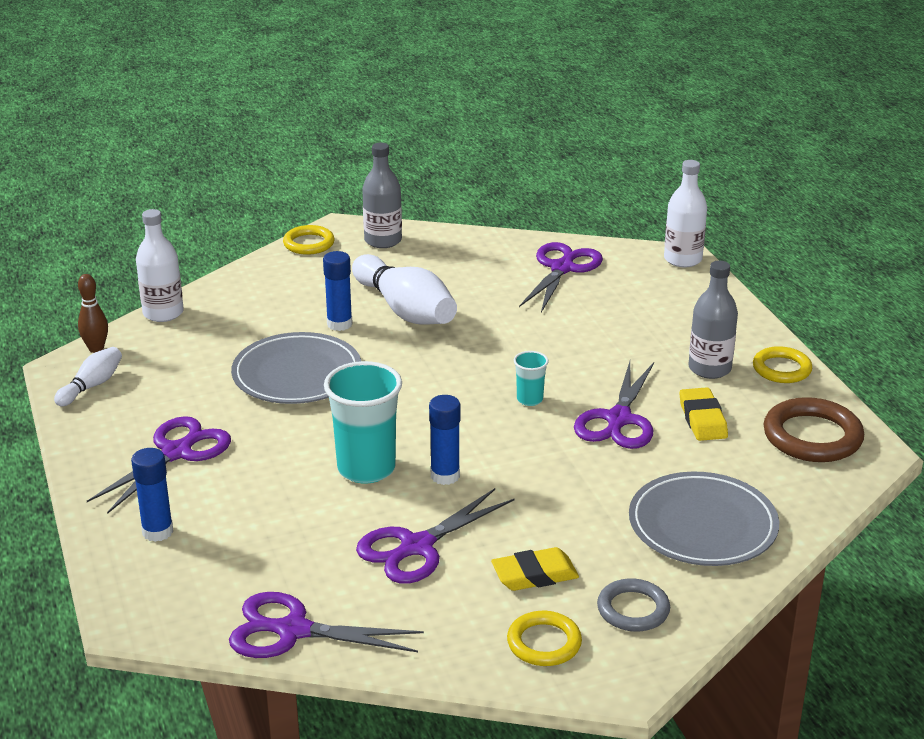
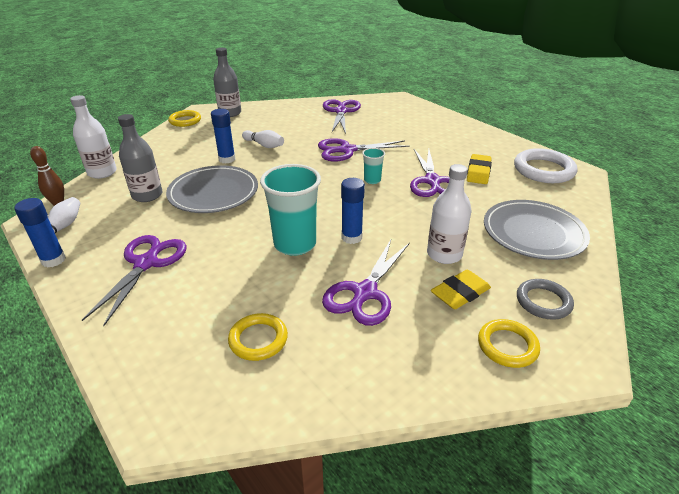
camera: 20 degrees left, 5 degrees up
(157, 532) = (153, 331): blue glue stick -> blue glue stick (53, 260)
(292, 630) = (310, 393): purple scissors -> purple scissors (347, 150)
(405, 310) = (264, 145): white bowling pin -> white bowling pin, size x0.51
(682, 259) = (400, 98): white bottle -> white bottle (444, 254)
(702, 419) = (478, 172): yellow eraser -> yellow eraser turned 45 degrees clockwise
(709, 369) = (459, 146): grey bottle -> grey bottle (147, 195)
(781, 369) = (495, 140): yellow ring -> yellow ring (258, 339)
(812, 436) = (543, 170): brown ring -> white ring

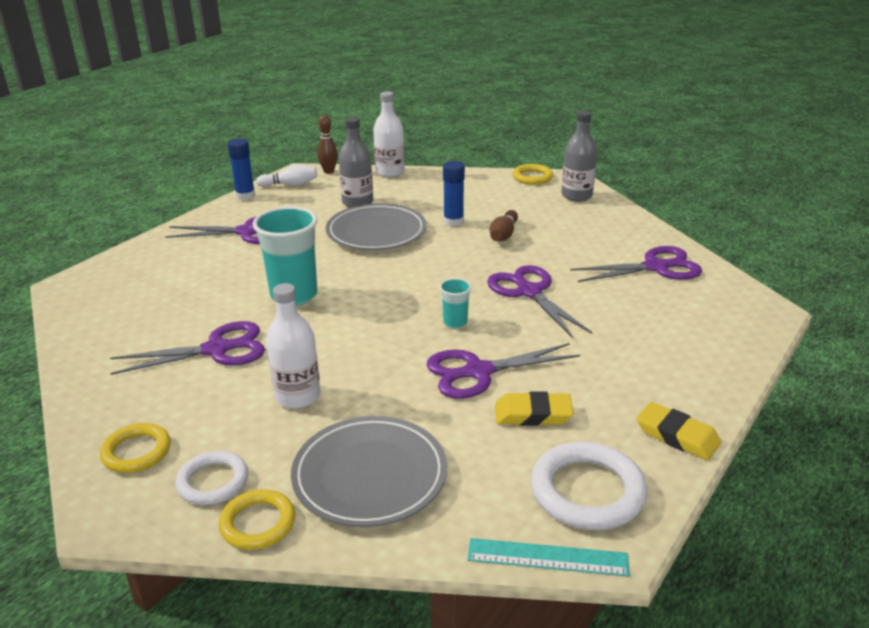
camera: 75 degrees right, 5 degrees down
(258, 339) = (150, 305): yellow ring -> yellow ring (258, 523)
(264, 145) = (503, 235): white bowling pin -> brown bowling pin
(351, 237) = (316, 327): blue glue stick -> none
(364, 293) = (217, 349): purple scissors -> purple scissors turned 150 degrees clockwise
(460, 293) = (223, 413): yellow eraser -> yellow eraser (677, 436)
(543, 302) = (213, 482): grey ring -> white ring
(593, 189) = (547, 557): none -> turquoise ruler

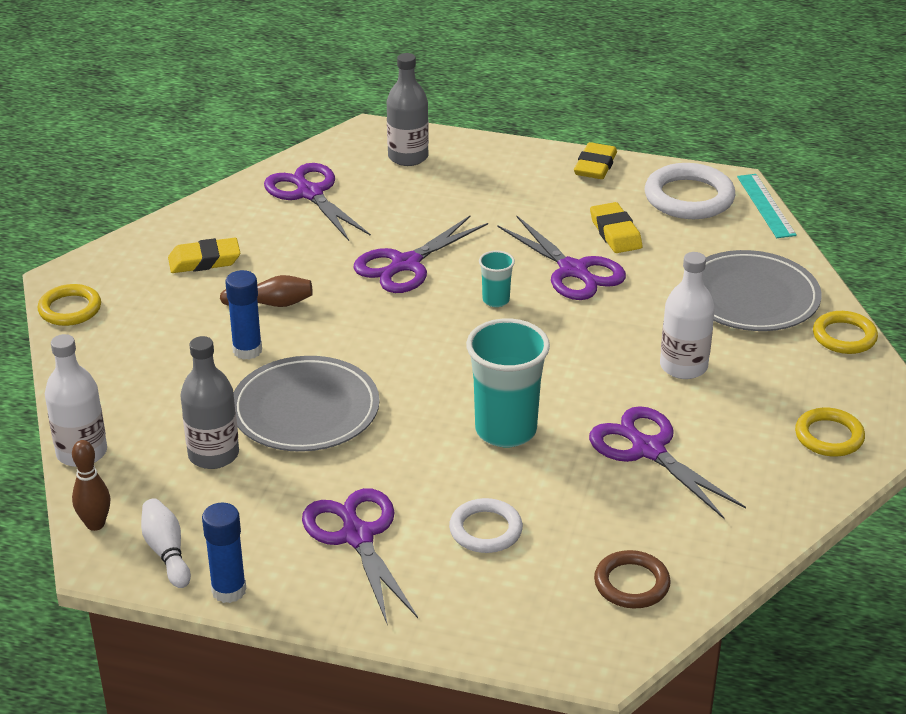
camera: 110 degrees left, 5 degrees up
(106, 310) = (631, 584): none -> brown ring
(213, 482) = (824, 376): white ring -> white ring (485, 530)
(570, 219) = (204, 261): none -> yellow eraser
(576, 195) = (127, 264): grey bottle -> grey bottle (408, 157)

